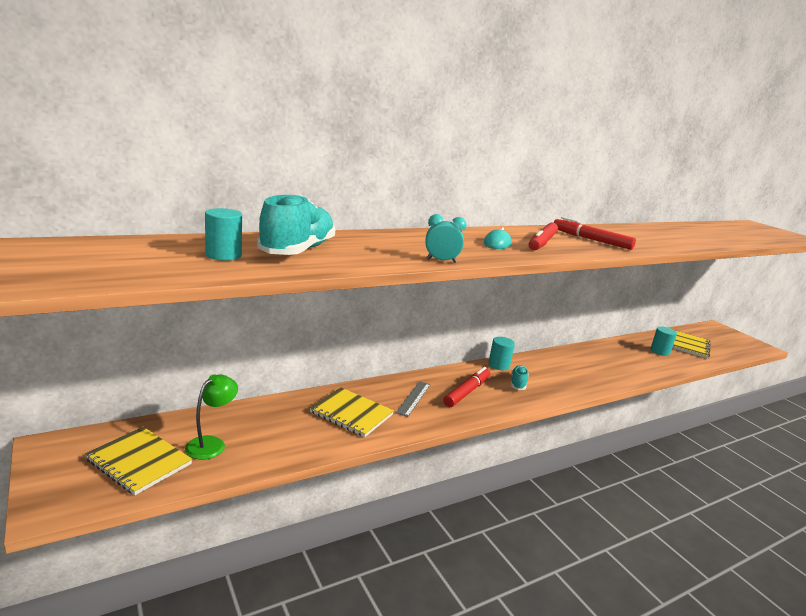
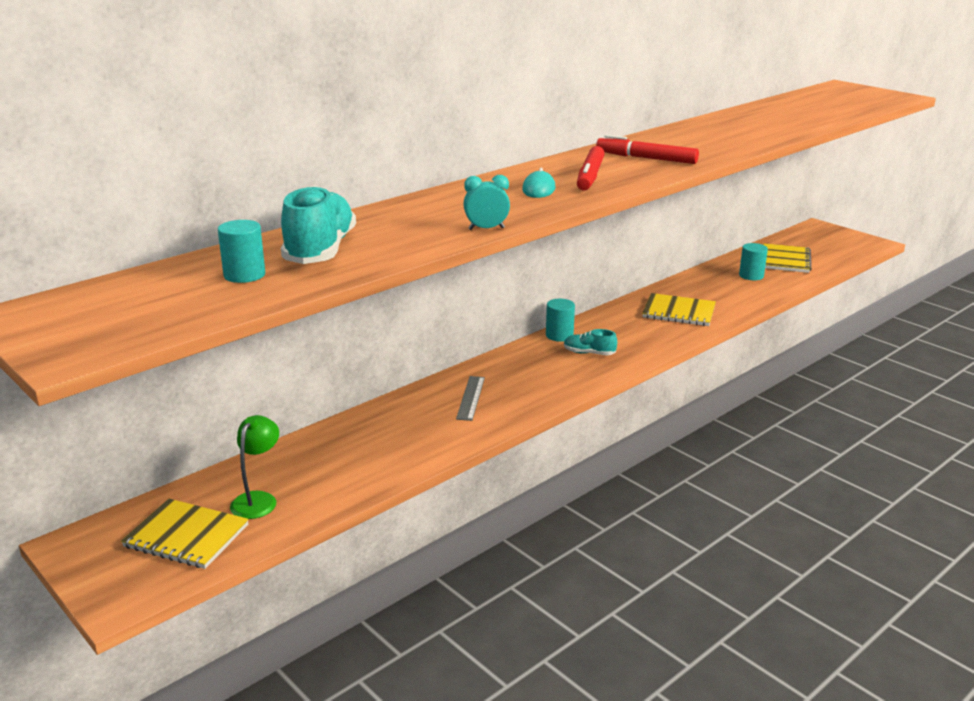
camera: 10 degrees left, 5 degrees up
(351, 413) = (404, 431): yellow notebook -> yellow notebook (679, 312)
(467, 392) = (531, 376): red marker -> none
(518, 383) = (589, 353): turquoise shoe -> turquoise shoe turned 75 degrees counterclockwise

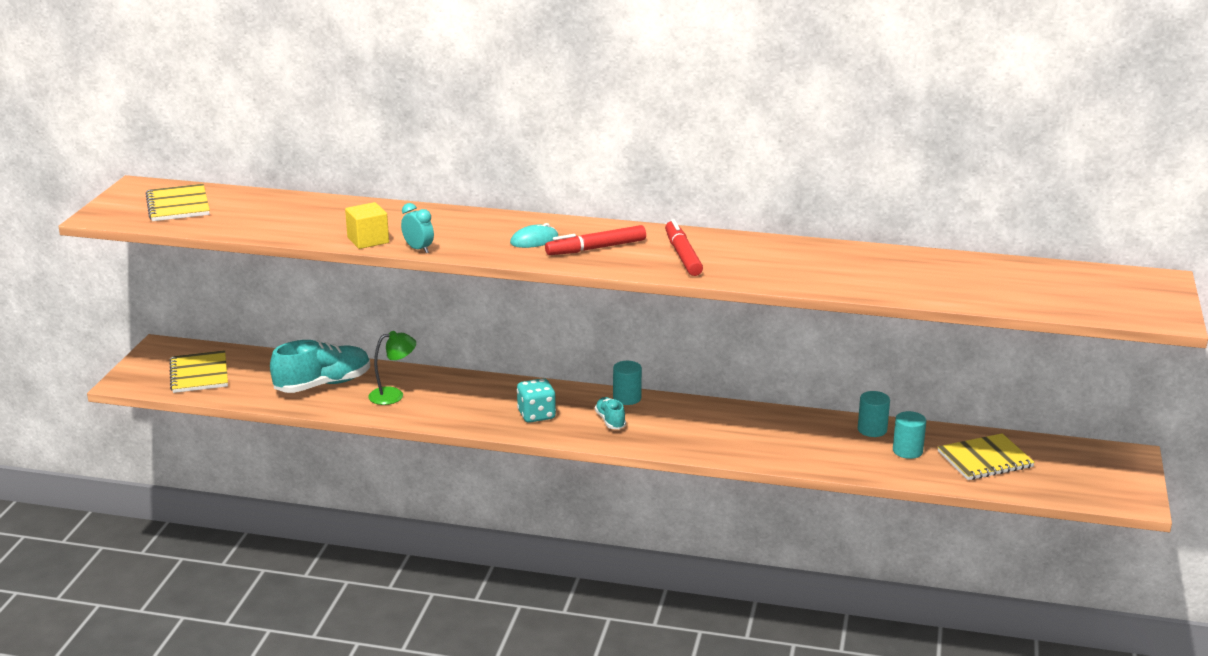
camera: 55 degrees right, 0 degrees up
(244, 275) = (249, 213): turquoise cylinder -> turquoise cylinder (872, 430)
(258, 499) = (257, 378): green lamp -> green lamp (393, 395)
(320, 251) = (313, 218): turquoise shoe -> turquoise shoe (323, 384)
(426, 242) = (368, 240): none -> yellow cube
(471, 398) = (471, 398): grey ruler -> none
(540, 379) = (536, 415): none -> turquoise dice
(679, 312) = (756, 437): yellow notebook -> yellow notebook (178, 205)

